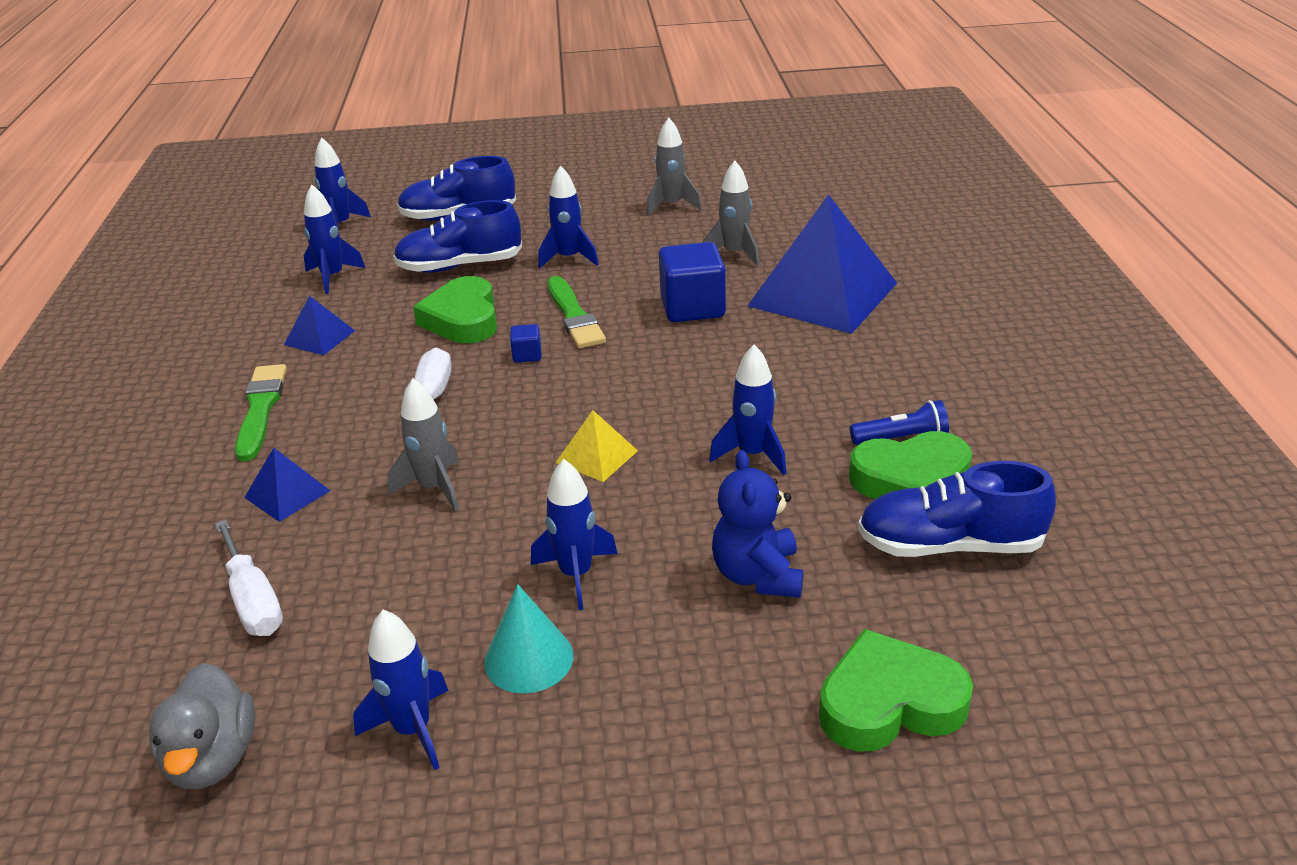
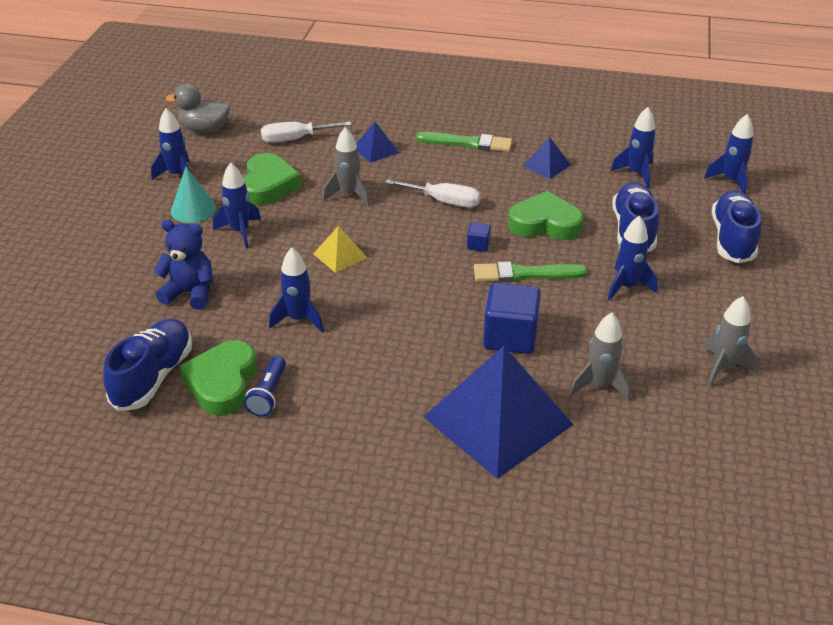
camera: 105 degrees right, 5 degrees up
(889, 702) = (69, 312): green heart -> green heart (268, 185)

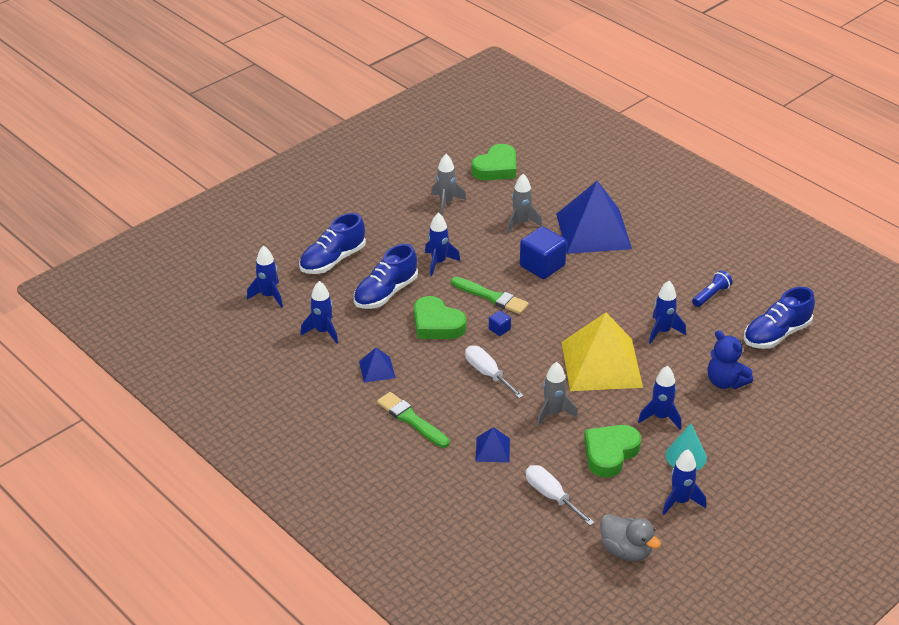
camera: 145 degrees left, 0 degrees up
(222, 383) = (735, 313): green heart -> green heart (496, 168)
(295, 139) = (551, 496): white screwdriver -> white screwdriver turned 150 degrees counterclockwise
(340, 255) = (601, 364): yellow pyramid -> yellow pyramid, size x2.28

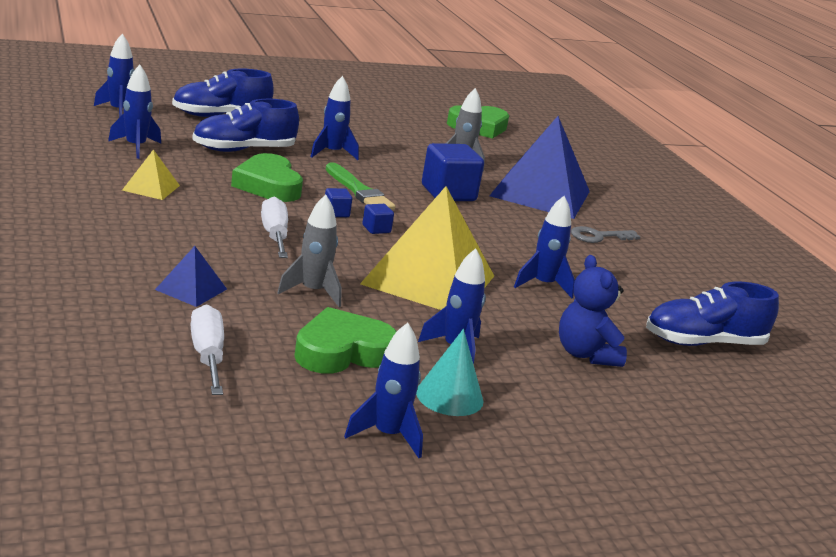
camera: 20 degrees right, 15 degrees down
(377, 369) = (151, 188): blue pyramid -> yellow pyramid
(411, 420) = (130, 232): green brush -> none
(446, 203) = (394, 127): grey rocket -> none
(534, 332) = (376, 229): none -> blue cube
(626, 550) = (239, 450): grey duck -> none
(658, 260) = (598, 236): none -> grey key
(711, 295) = (641, 282): blue flashlight -> none

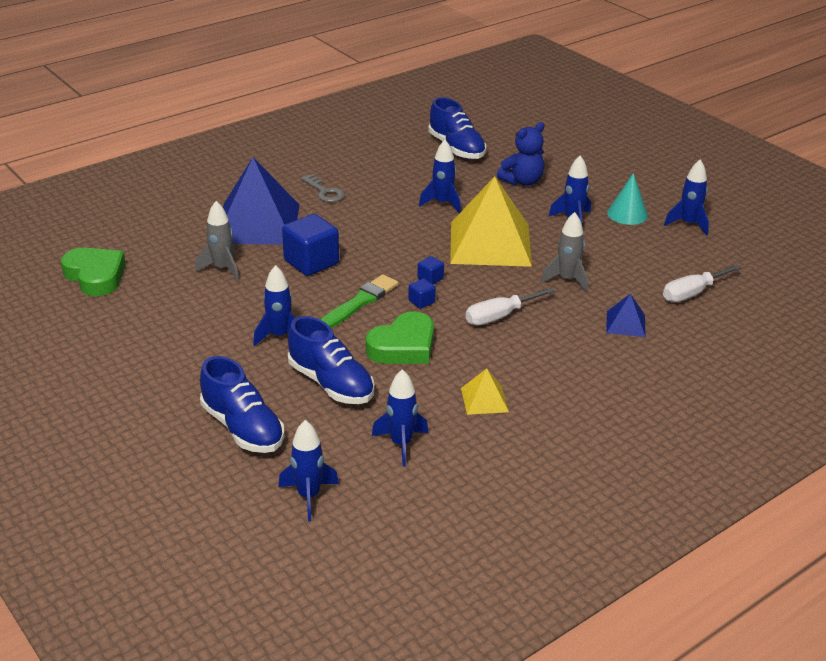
camera: 105 degrees left, 10 degrees up
(342, 351) = (626, 253): green heart -> none

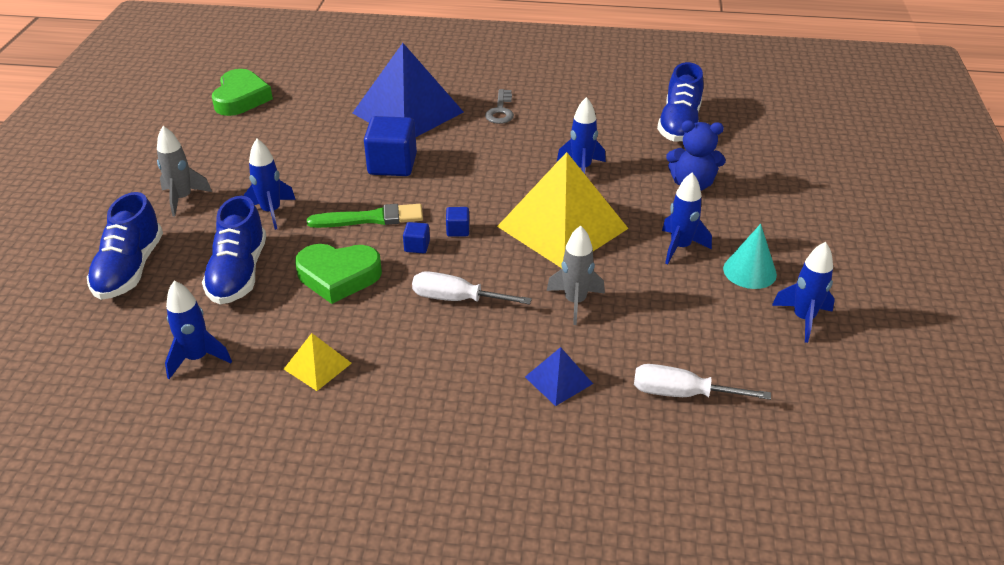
camera: 45 degrees right, 5 degrees up
(222, 269) = (324, 136): grey rocket -> grey rocket (183, 199)
(309, 496) = (75, 353): blue rocket -> none

